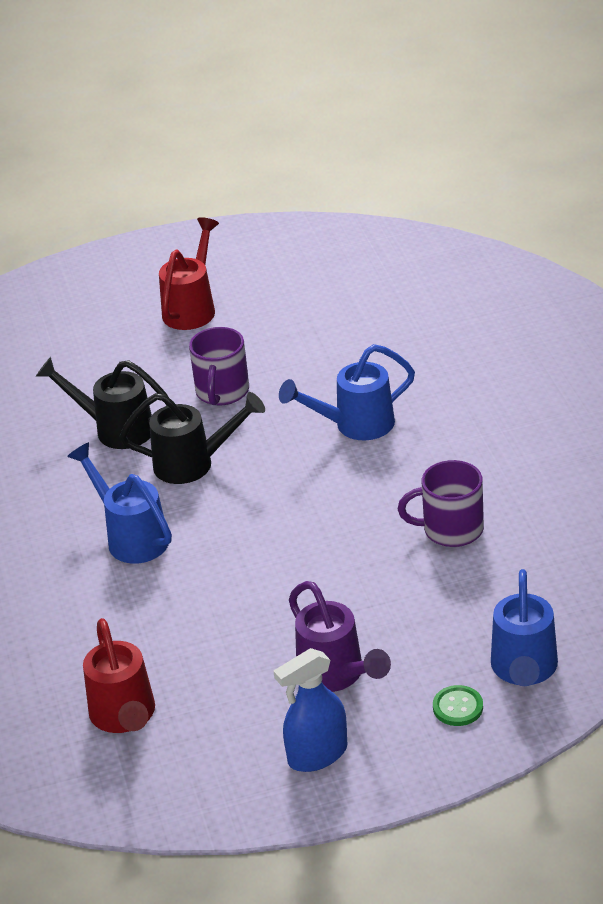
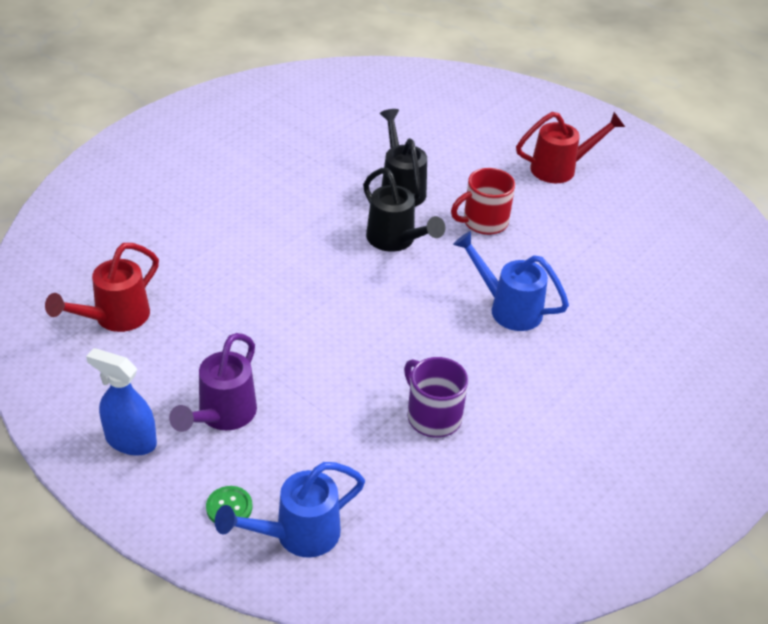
camera: 50 degrees right, 5 degrees up
(131, 536) = (297, 243): blue watering can -> none
(222, 392) = (483, 222): purple mug -> red mug

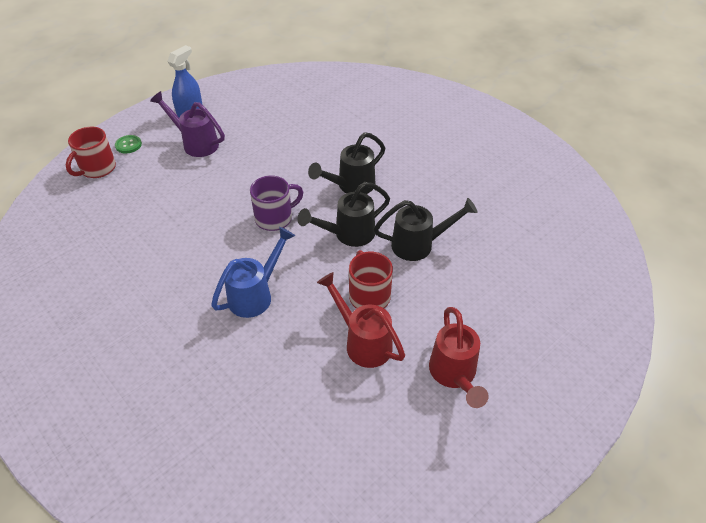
camera: 100 degrees right, 5 degrees up
(114, 318) = (288, 103): red watering can -> red watering can (362, 341)
(297, 535) = (97, 169): blue watering can -> red mug
(308, 243) = (351, 186): none -> black watering can
(432, 416) = (160, 235): purple mug -> purple mug (275, 218)

